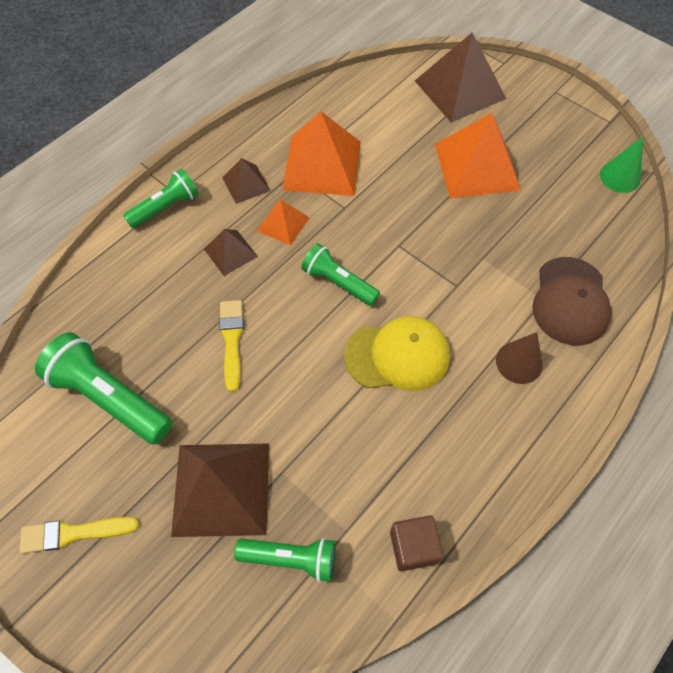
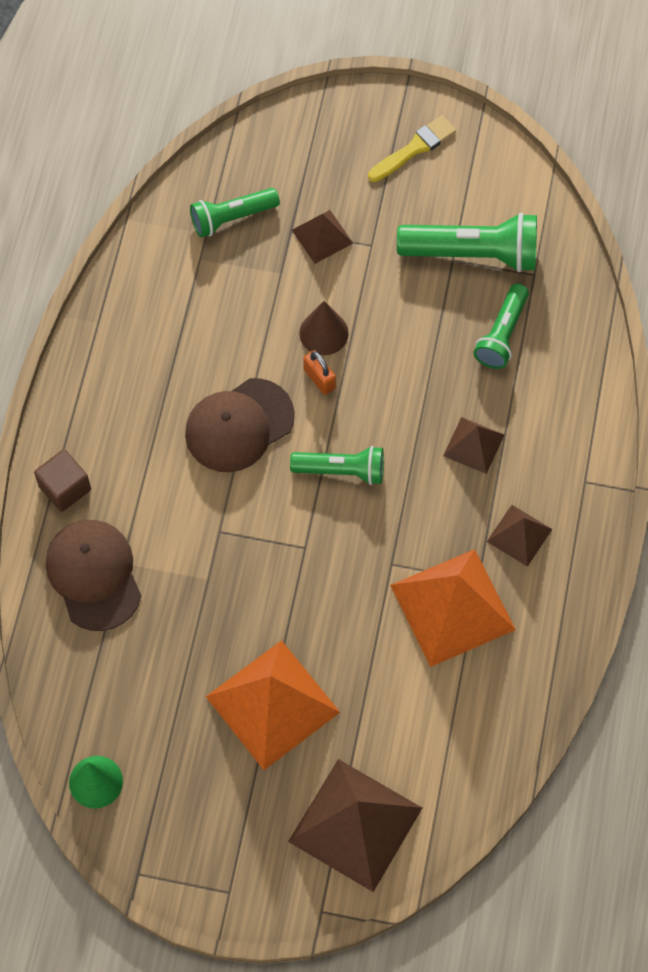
camera: 150 degrees right, 5 degrees up
(165, 207) = (582, 460): green flashlight -> green flashlight (502, 334)
(221, 488) = (322, 236): brown pyramid -> brown pyramid, size x0.52
(232, 340) = (405, 358): yellow brush -> none
(283, 224) = (443, 507): orange pyramid -> none
(310, 359) = (319, 379): none -> orange padlock
(397, 355) = (239, 425): yellow cap -> brown cap
(413, 547) = (139, 274): brown cube -> brown cube (65, 488)
(519, 362) = (119, 479): brown cone -> brown cone (323, 333)

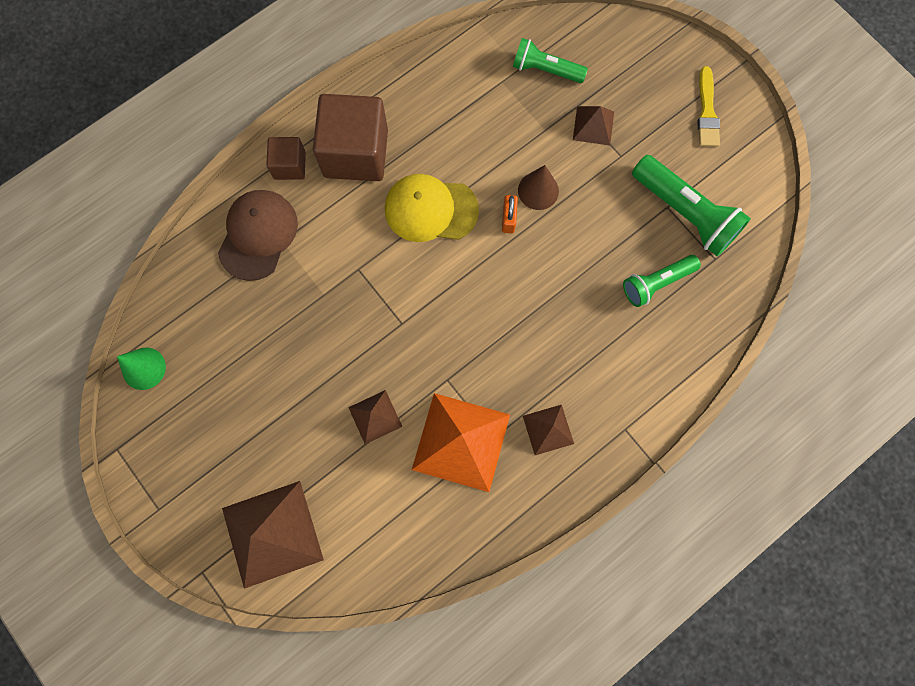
camera: 40 degrees right, 10 degrees up
(119, 428) = (356, 153): none -> brown cube
(239, 425) = (431, 209): brown cap -> yellow cap
(272, 704) = (291, 409): orange pyramid -> none
(341, 470) = (470, 291): green flashlight -> none
(414, 148) = (707, 112): yellow brush -> yellow brush turned 90 degrees clockwise
(473, 445) = (571, 343): brown pyramid -> brown pyramid (375, 417)

